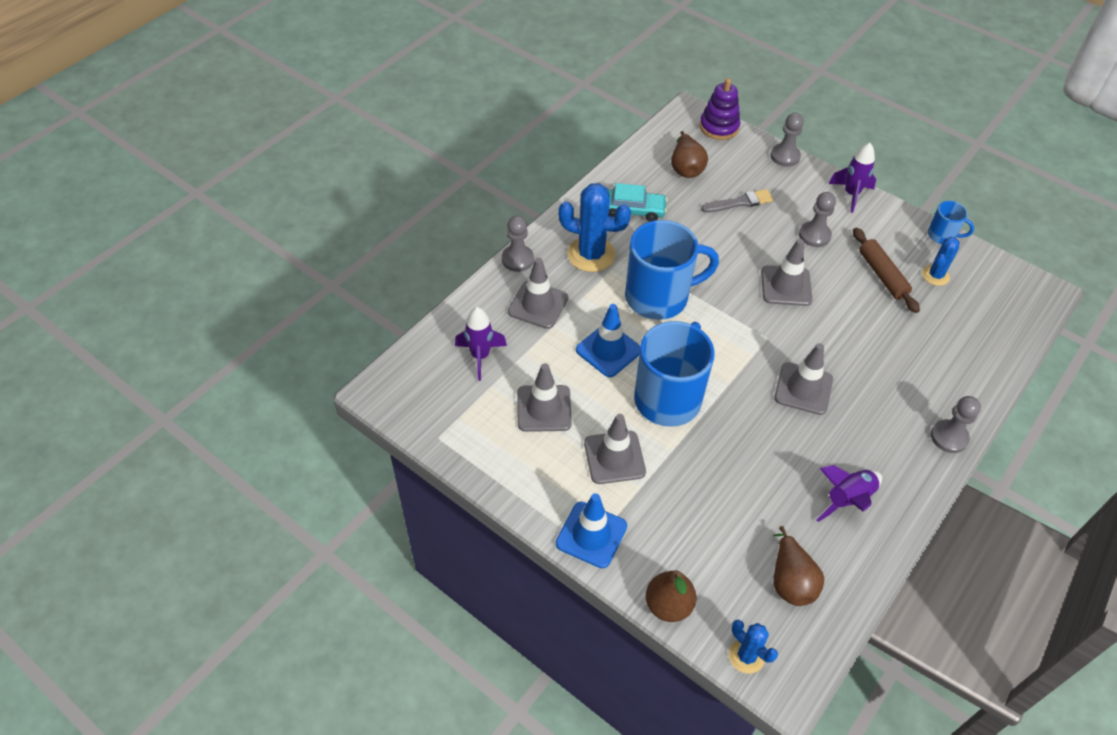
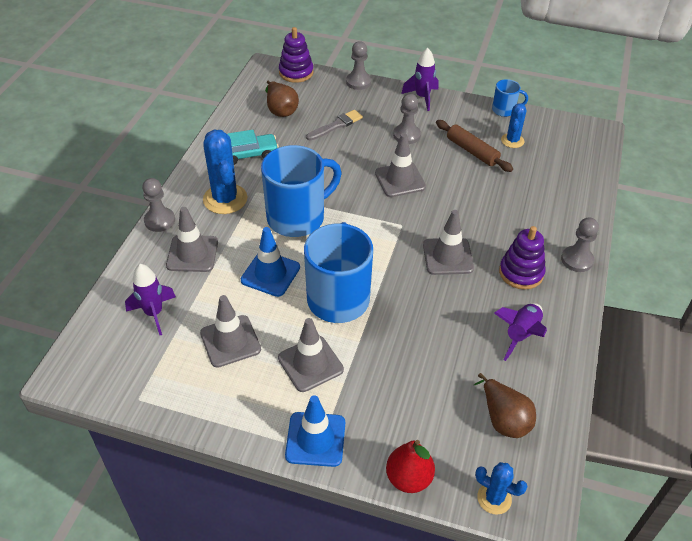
camera: 20 degrees left, 5 degrees down
(591, 254) = (225, 199): blue cactus -> blue cactus turned 75 degrees clockwise
(668, 605) = (408, 478): brown pear -> red pear
(878, 432) = (521, 273): none -> purple stacking toy

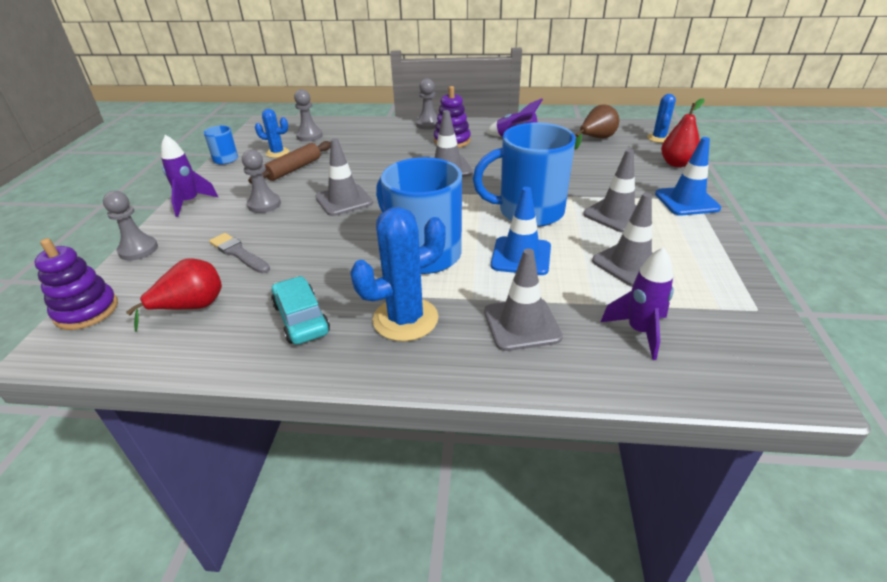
camera: 100 degrees left, 10 degrees down
(160, 221) = (472, 377): grey pawn -> grey pawn (309, 136)
(281, 110) = (191, 307): brown pear -> red pear

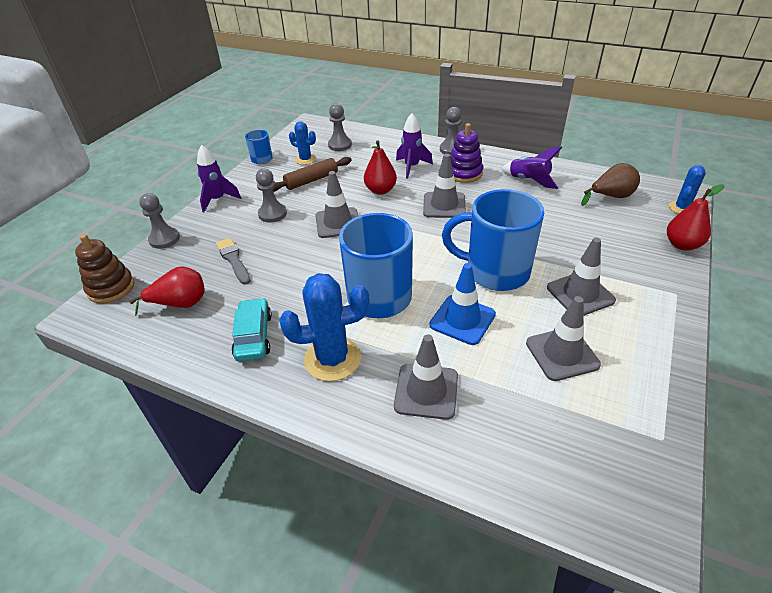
camera: 20 degrees right, 5 degrees up
(86, 310) = (111, 288): purple stacking toy -> brown stacking toy
(375, 166) = (380, 190): none -> red pear
(639, 331) = (528, 429): purple rocket -> purple rocket (412, 167)
(686, 201) = (665, 294): blue traffic cone -> none

